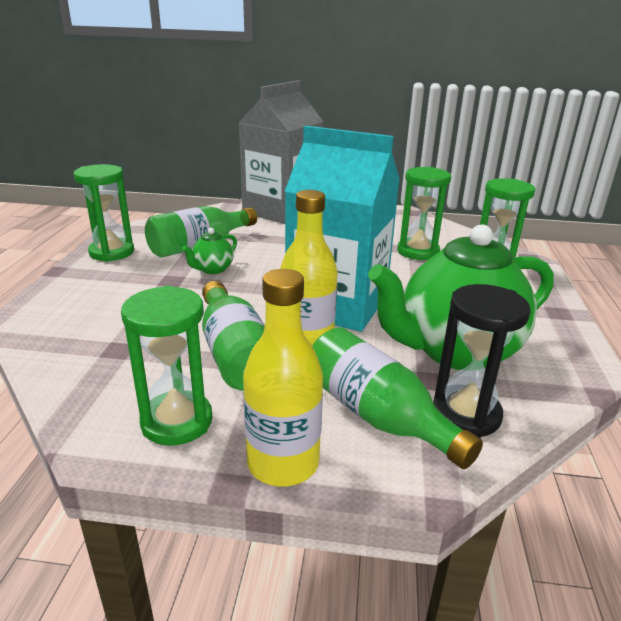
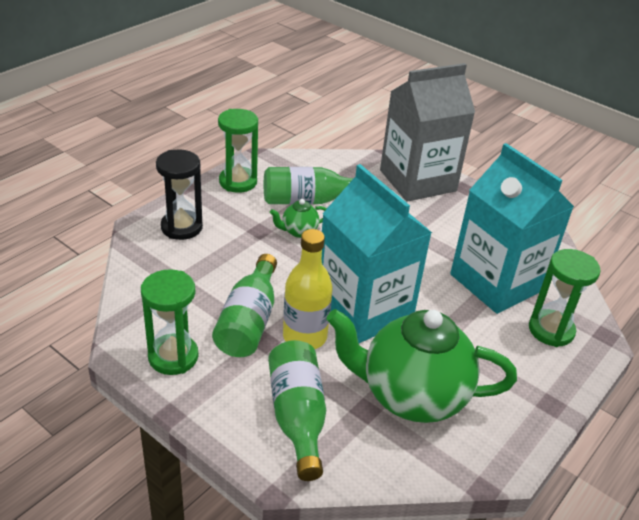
camera: 30 degrees right, 10 degrees up
(283, 463) = (210, 417): yellow bottle -> none
(418, 252) = (496, 282): green hourglass -> turquoise carton
(466, 414) = (359, 448): black hourglass -> black hourglass (181, 227)

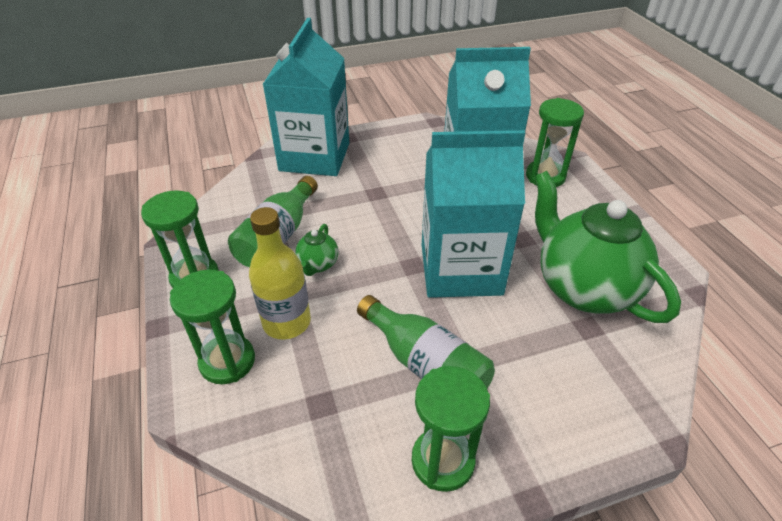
camera: 55 degrees left, 5 degrees up
(181, 227) = (227, 361): black hourglass -> green hourglass
(297, 416) = (578, 382): green bottle -> none
(304, 336) = (473, 328): yellow bottle -> yellow bottle (286, 322)
(411, 396) = (583, 288): green teapot -> green teapot turned 105 degrees clockwise
(417, 181) = (315, 157): grey carton -> turquoise carton

